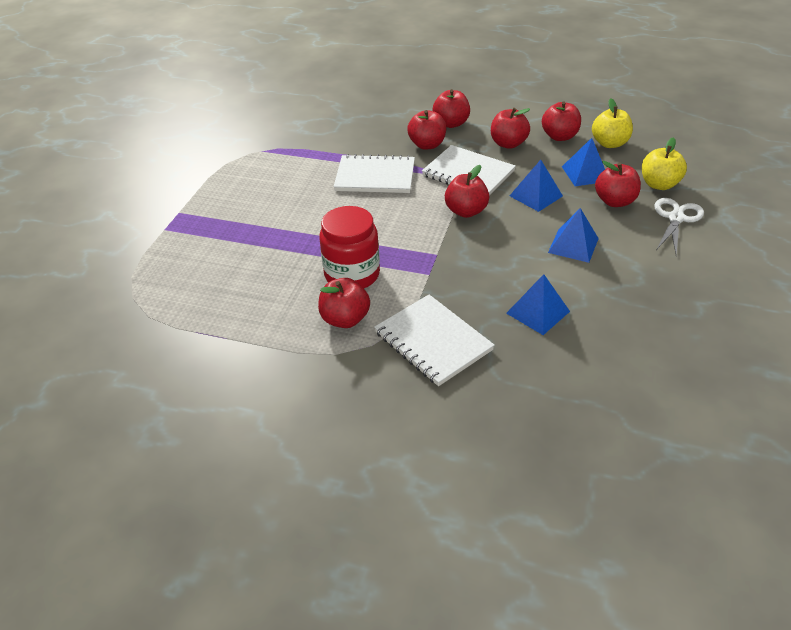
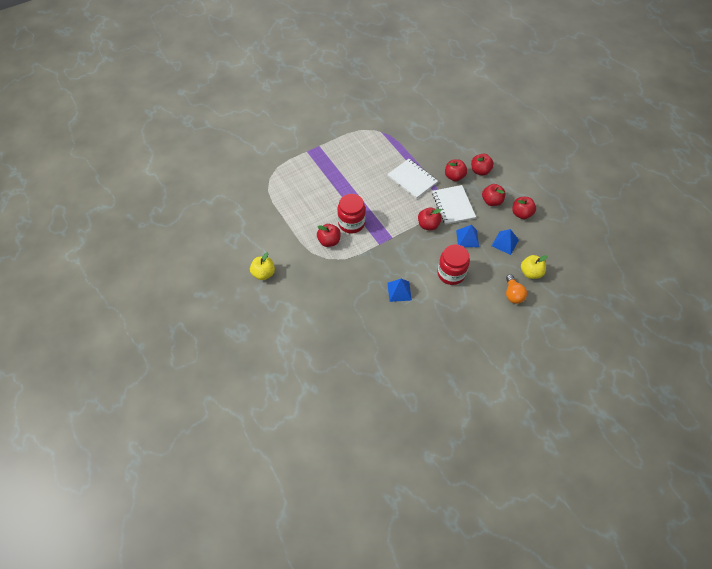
camera: 40 degrees right, 15 degrees up
(433, 341) = (348, 273): white notebook -> none
(573, 245) = (451, 273): blue pyramid -> red jar
(609, 143) = (540, 234): yellow apple -> yellow apple (263, 273)
(614, 201) = (498, 266): red apple -> none
(676, 218) = (513, 294): white scissors -> orange light bulb

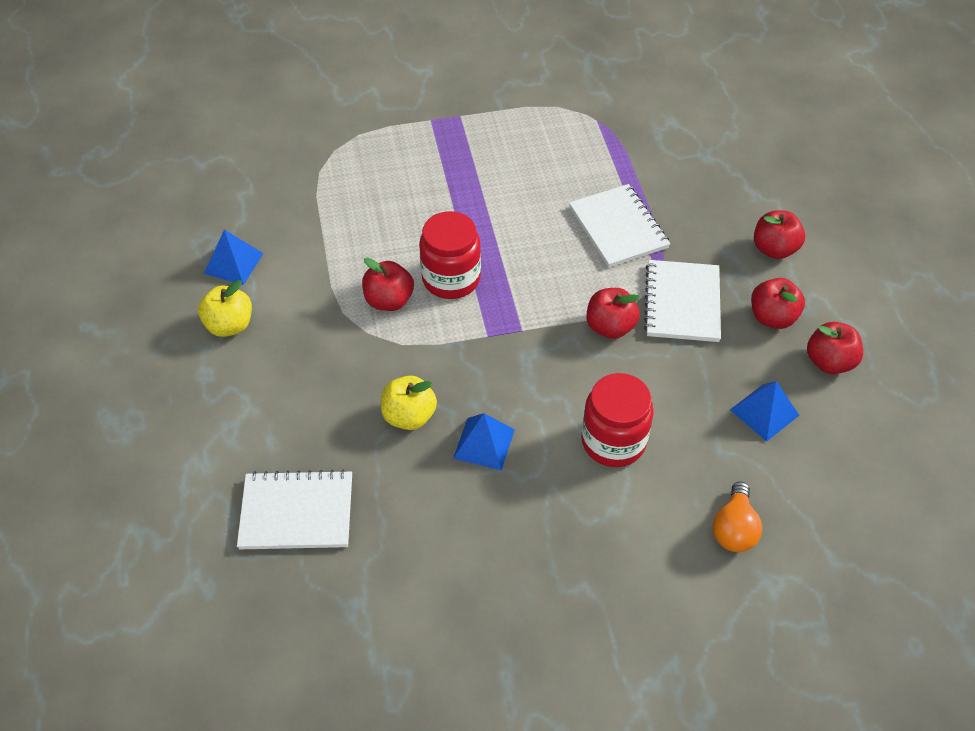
camera: 20 degrees right, 5 degrees down
(335, 345) = (297, 512): none -> white notebook
(454, 176) = (711, 245): red apple -> none
(467, 238) = (683, 379): blue pyramid -> blue pyramid (233, 263)
(530, 273) = (796, 494): yellow apple -> yellow apple (409, 416)

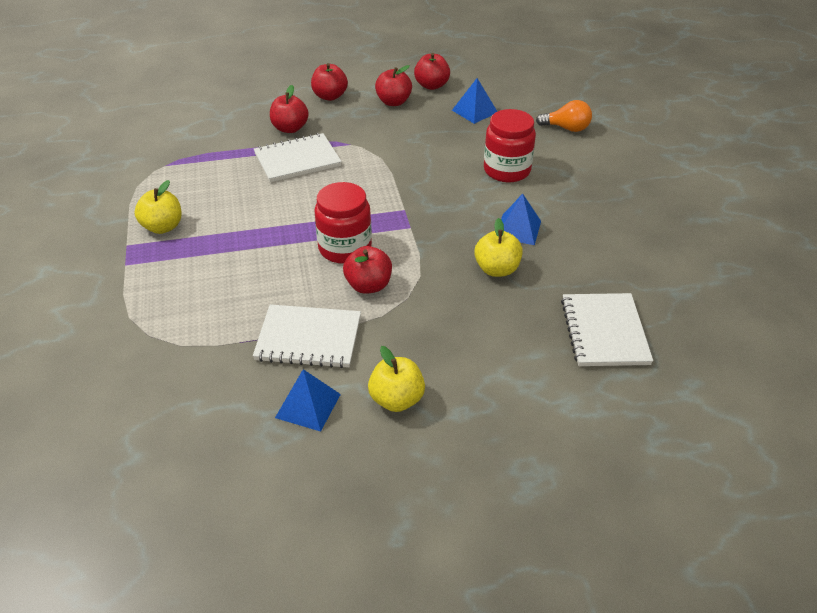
camera: 90 degrees left, 10 degrees down
(488, 136) = (163, 227): none -> yellow apple
(610, 327) = (401, 168): red apple -> red apple (290, 128)
(682, 303) = (379, 135): white notebook -> white notebook (308, 338)

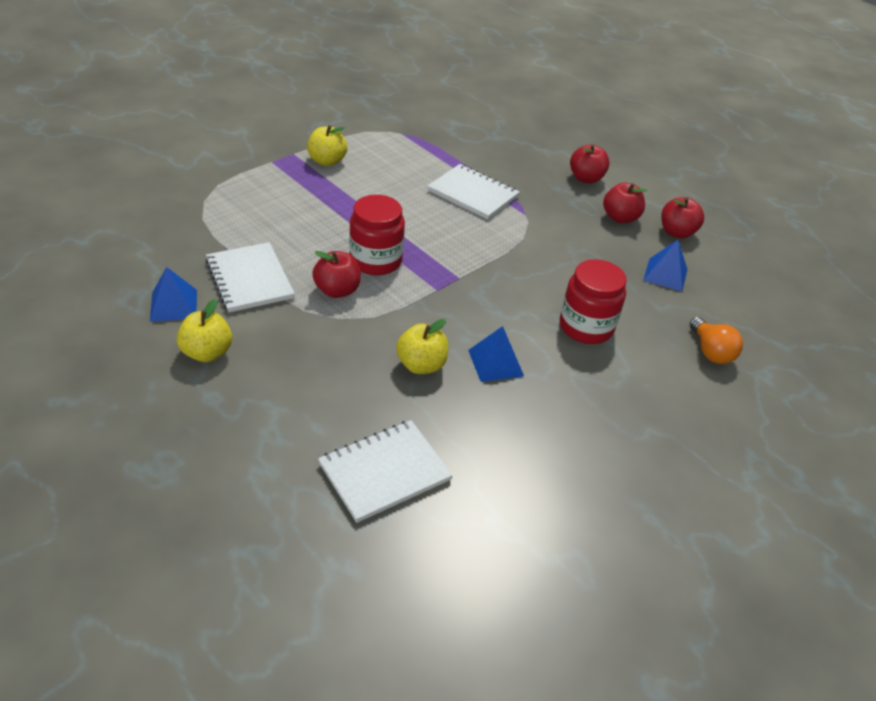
camera: 55 degrees right, 0 degrees up
(290, 128) = (513, 174): red apple -> none

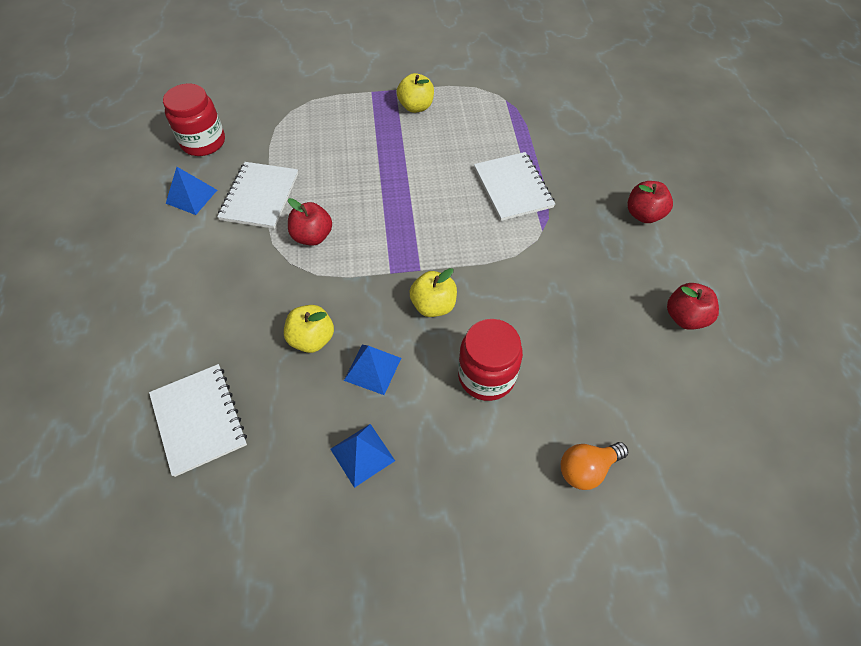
camera: 40 degrees right, 15 degrees up
(207, 352) = (177, 248): yellow apple -> yellow apple (433, 305)
(376, 261) = (367, 221): red jar -> red jar (203, 142)
(384, 472) = (199, 420): white notebook -> white notebook turned 60 degrees clockwise
(620, 218) = (637, 274): red apple -> none
(665, 274) = (624, 359): blue pyramid -> blue pyramid (362, 454)
(710, 352) = (587, 469): orange light bulb -> orange light bulb turned 45 degrees clockwise

